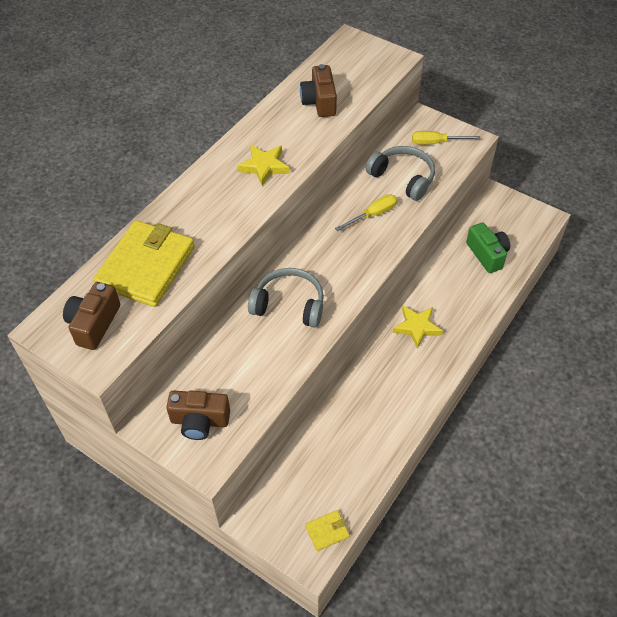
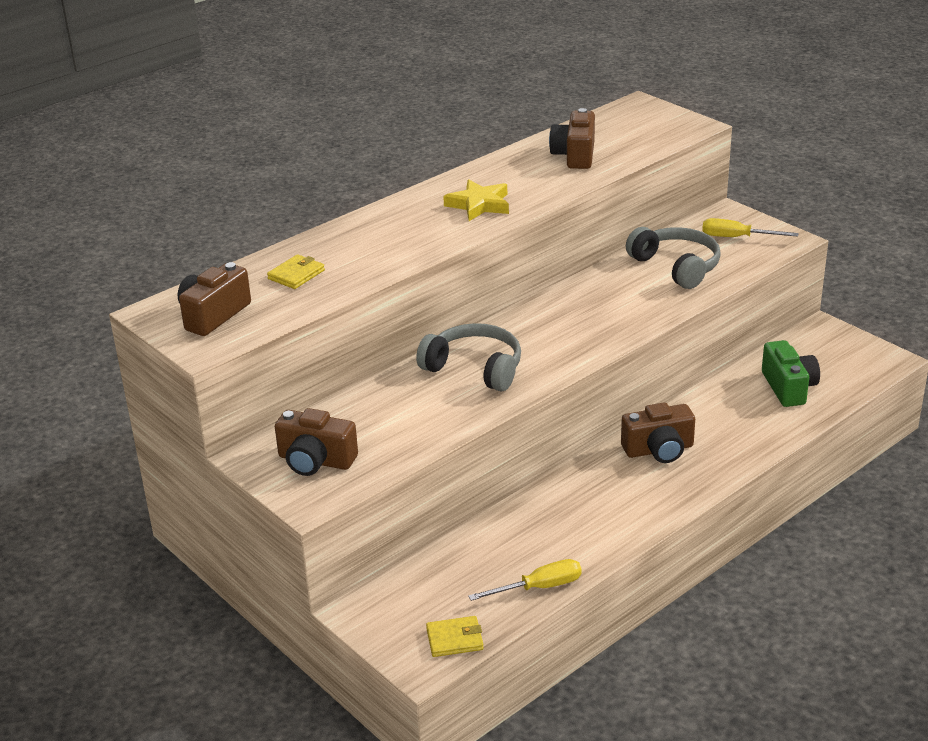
camera: 15 degrees right, 20 degrees down
(146, 266) = (296, 275): yellow wallet -> yellow wallet, size x0.43
(373, 215) = (621, 297): yellow screwdriver -> yellow screwdriver (539, 587)
(417, 327) = (659, 450): yellow star -> brown camera

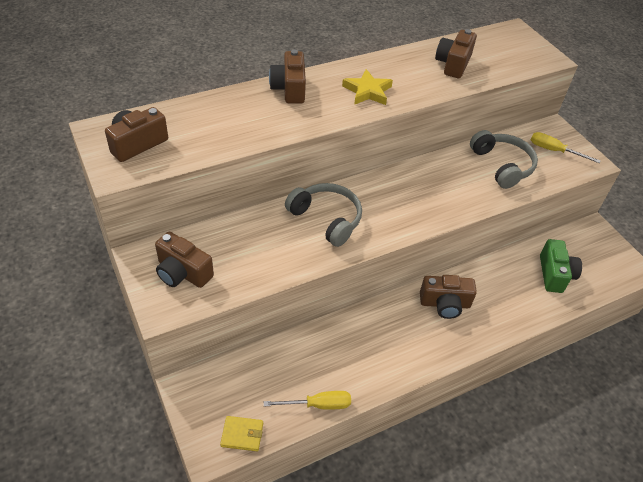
camera: 10 degrees right, 15 degrees up
(296, 275) = (212, 122): yellow wallet -> none
(377, 222) = (289, 89): none -> brown camera

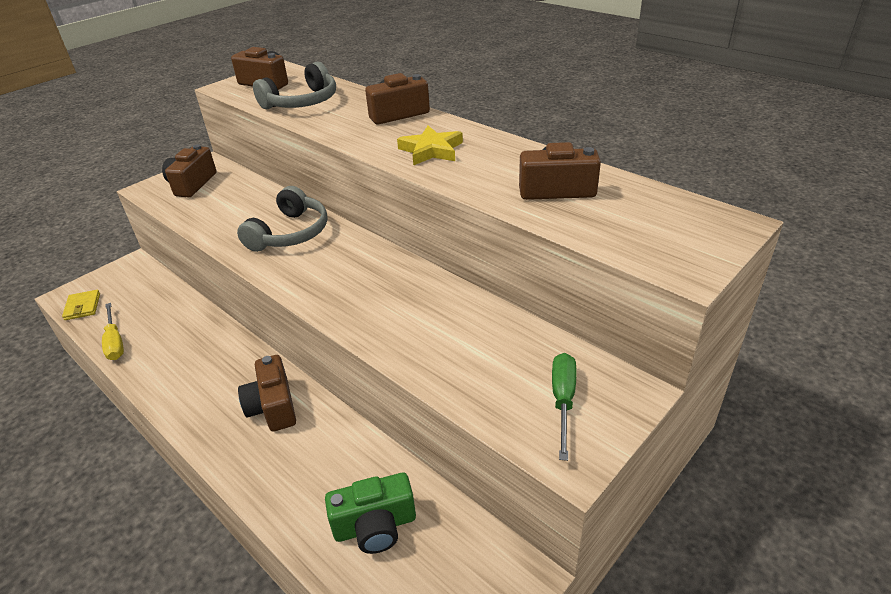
camera: 75 degrees right, 10 degrees down
(502, 165) = (476, 346): grey headphones -> grey headphones (302, 102)
(554, 151) = (563, 400): yellow screwdriver -> green screwdriver

